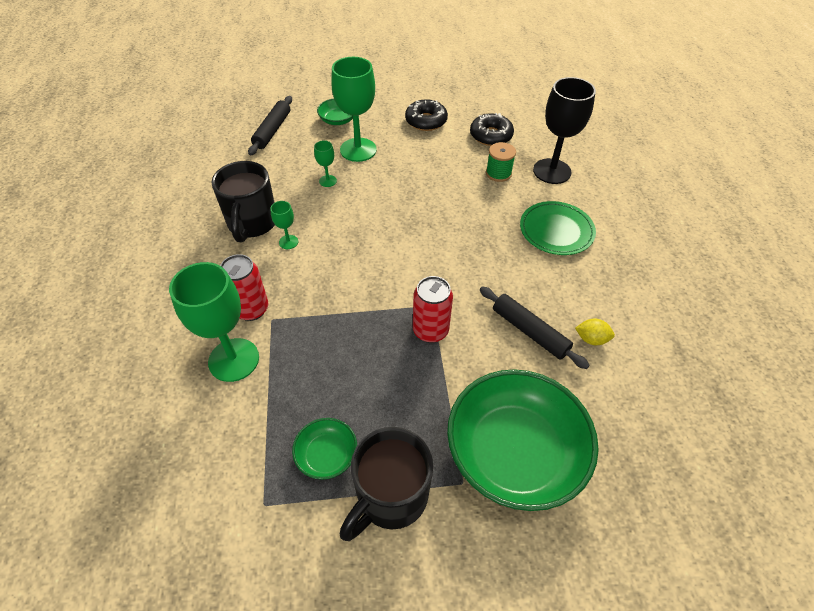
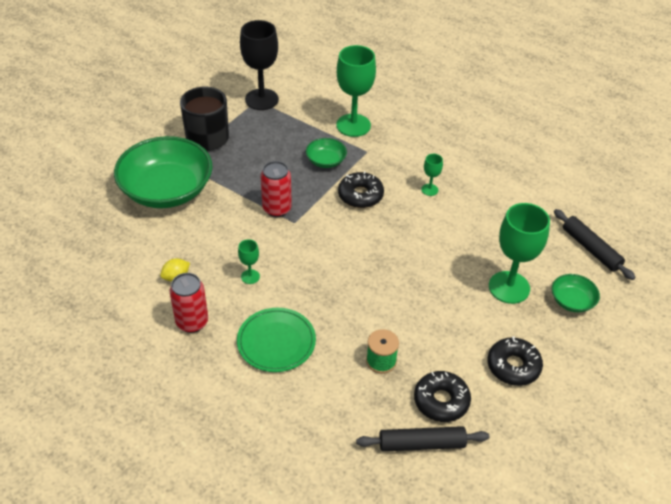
camera: 130 degrees right, 5 degrees down
(251, 309) = (384, 147): red can -> red can (192, 322)
(252, 224) = (468, 182): black mug -> none
(327, 455) = (254, 129): green bowl -> green bowl (326, 161)
(328, 181) = (481, 245): green goblet -> green goblet (250, 276)
(345, 282) = (360, 195): none -> black donut
(529, 331) = (219, 252): black rolling pin -> black rolling pin (421, 444)
(552, 171) = (343, 404): black goblet -> black goblet (261, 99)

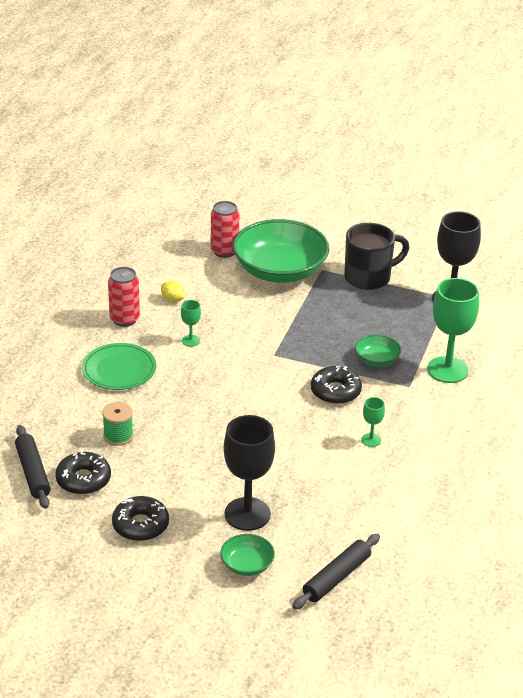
camera: 75 degrees right, 10 degrees down
(277, 209) = (287, 340): red can -> red can (224, 251)
(509, 287) = (247, 514): green goblet -> black goblet

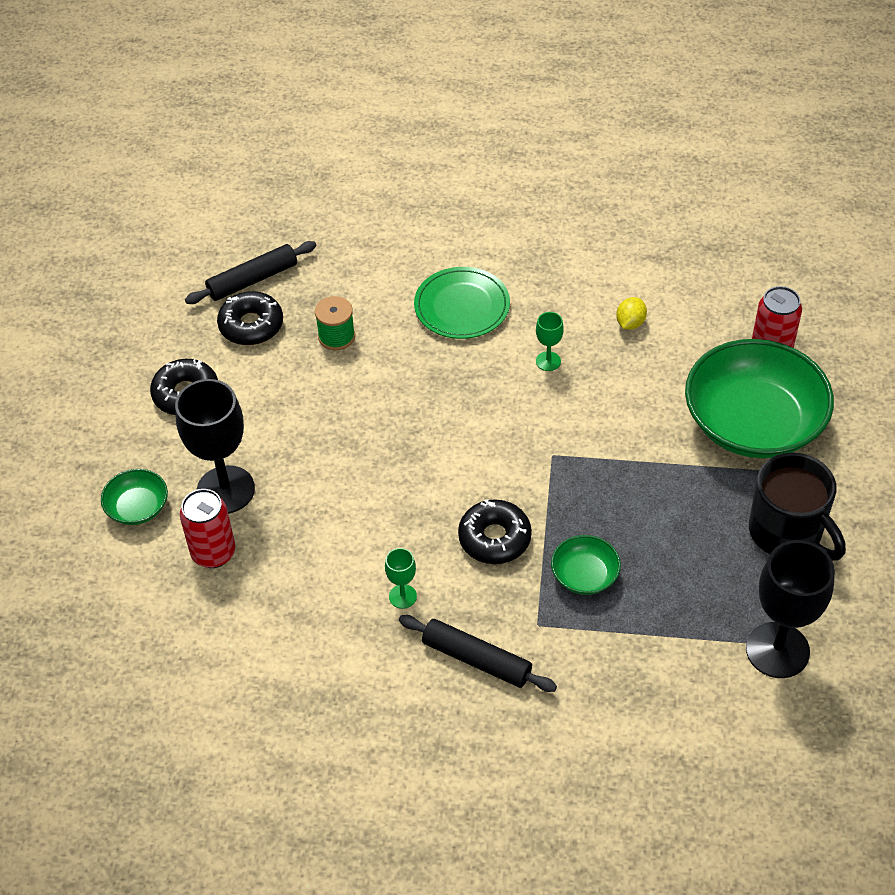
camera: 80 degrees right, 15 degrees up
(124, 319) = (567, 286): red can -> red can (213, 553)
(336, 577) = (130, 601): black rolling pin -> black rolling pin (476, 659)
(447, 370) = (593, 668): green goblet -> none

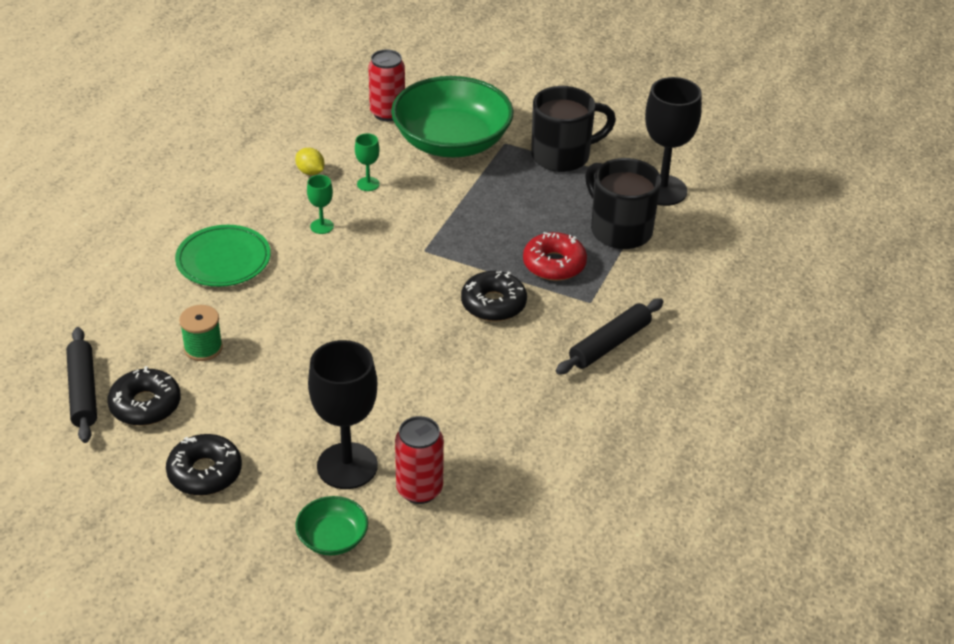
camera: 75 degrees left, 10 degrees down
(402, 596) = (528, 372): green goblet -> green goblet (368, 184)
(584, 575) = (554, 264): green bowl -> red donut
(677, 623) = (619, 230): none -> black mug

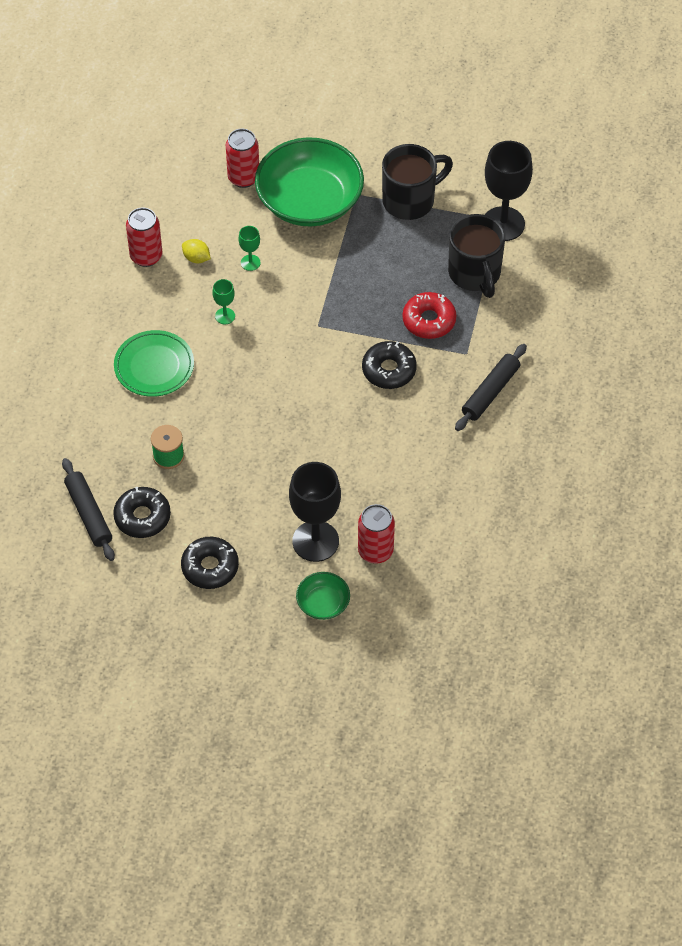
camera: 10 degrees left, 15 degrees up
(256, 163) = (146, 256): none -> red can
(619, 230) = (475, 274): black mug -> black mug turned 150 degrees counterclockwise

